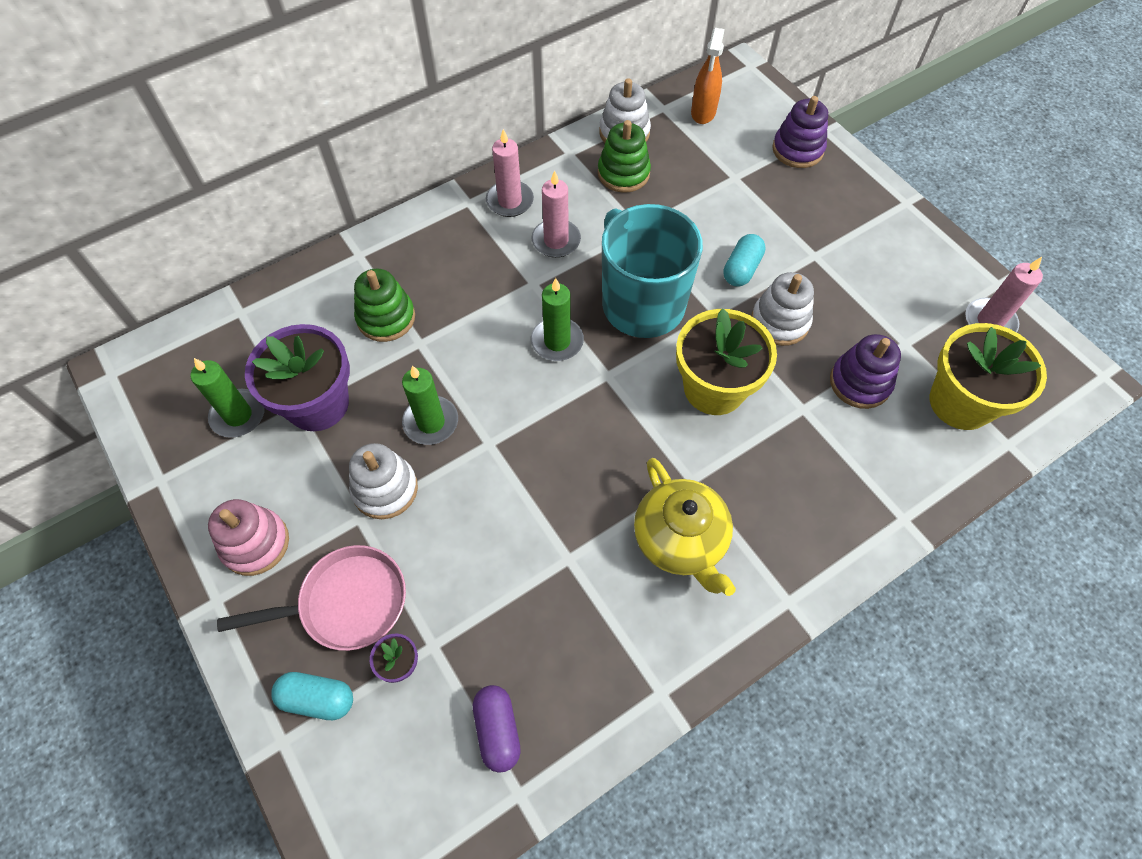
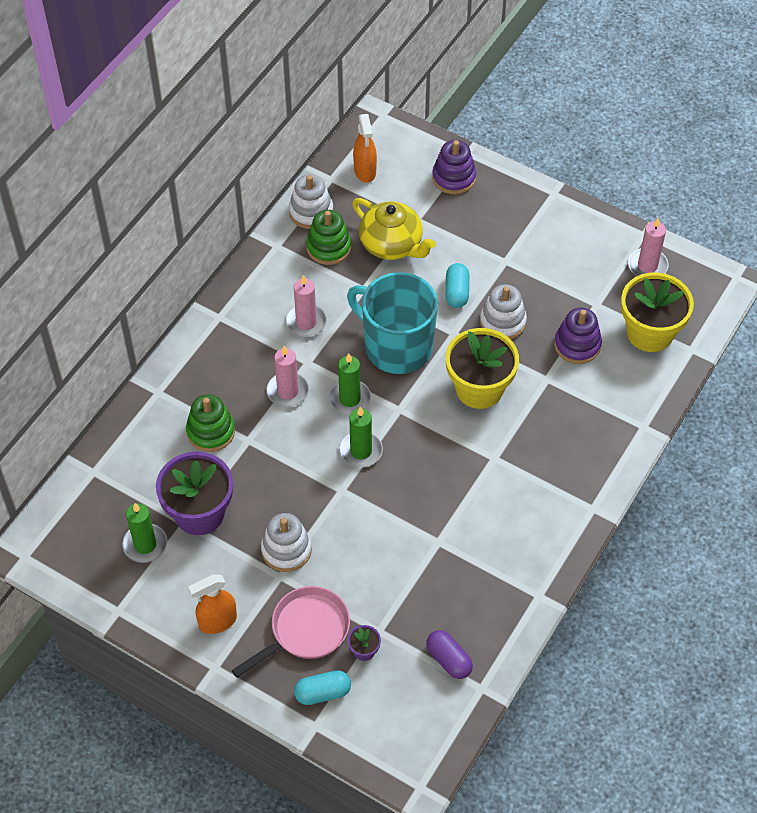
camera: 25 degrees left, 5 degrees down
(255, 543) = (217, 621): pink stacking toy -> orange spray bottle
(431, 422) = (291, 492): green candle -> green candle (361, 451)
(510, 201) = (251, 303): pink candle -> pink candle (288, 391)
(680, 540) = (506, 499): yellow teapot -> yellow teapot (392, 245)

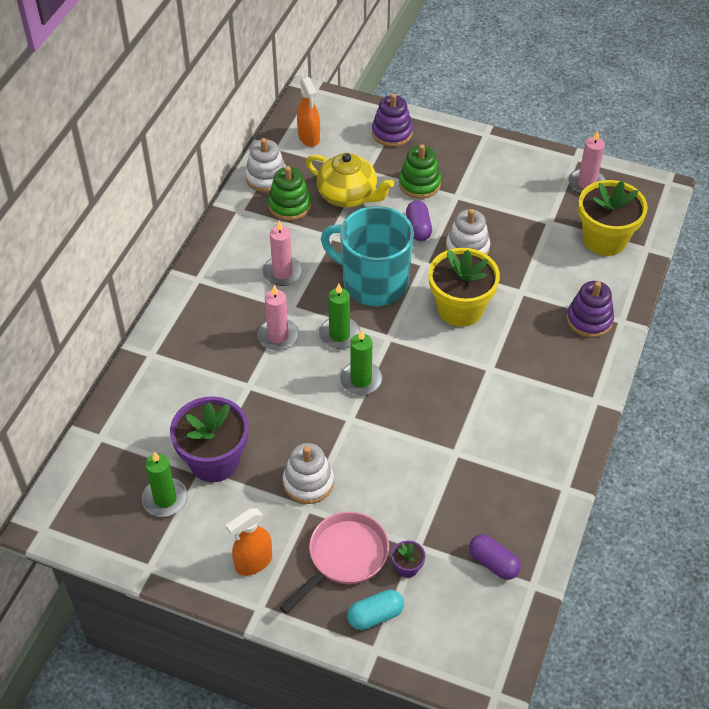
camera: 10 degrees left, 5 degrees down
(211, 431) = (210, 383): green stacking toy -> green stacking toy (419, 184)
(456, 292) = (418, 228): turquoise capsule -> purple capsule
(577, 345) = (541, 259): purple stacking toy -> purple stacking toy (589, 320)

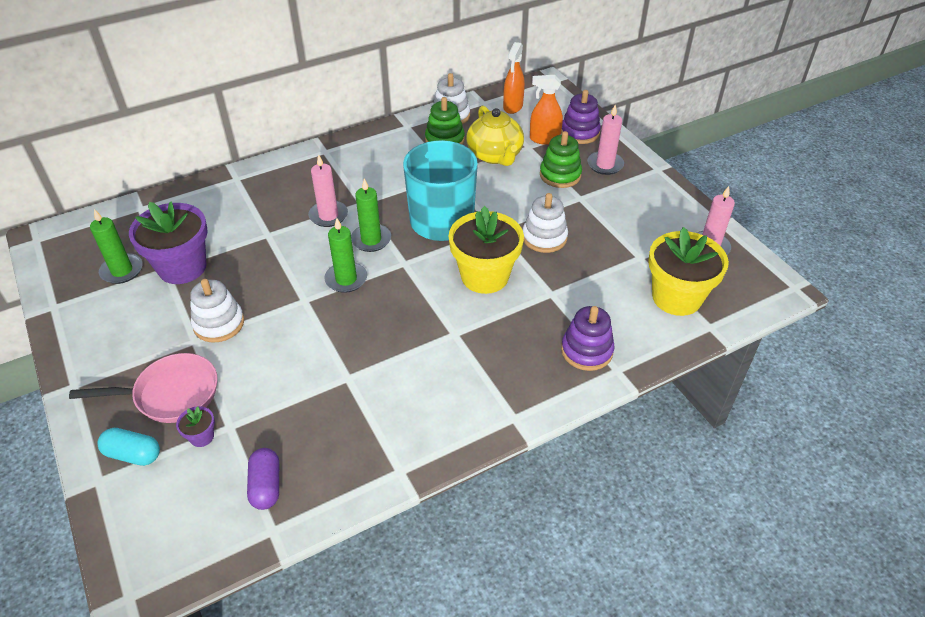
camera: 40 degrees right, 5 degrees down
(253, 562) = (113, 351): orange spray bottle -> orange spray bottle (544, 139)
(282, 273) = (384, 178): pink candle -> pink candle (605, 165)
(418, 228) = (521, 203): purple capsule -> none

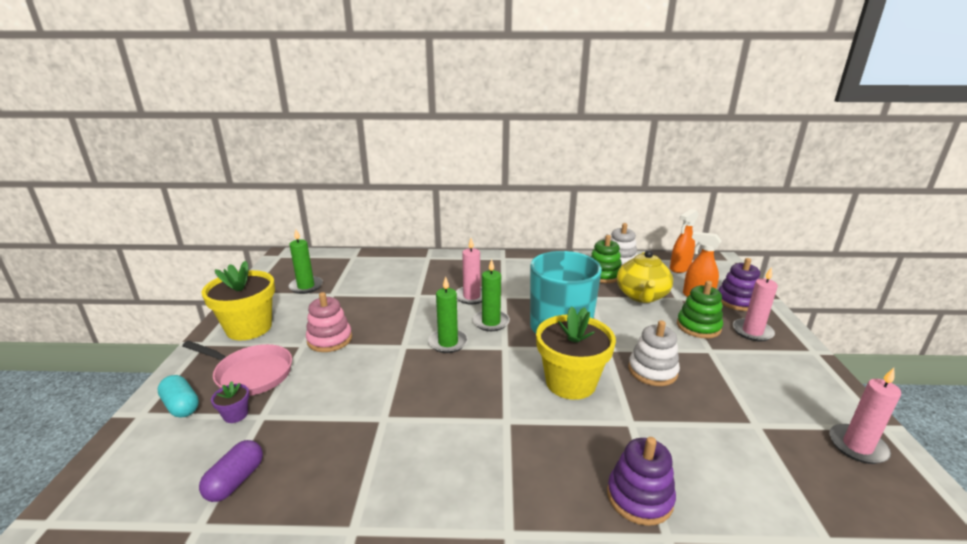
camera: 30 degrees right, 20 degrees down
(182, 267) = (343, 296): purple flower pot -> none
(219, 324) = (329, 339): white stacking toy -> pink stacking toy
(676, 297) = (789, 485): yellow flower pot -> yellow flower pot (249, 328)

